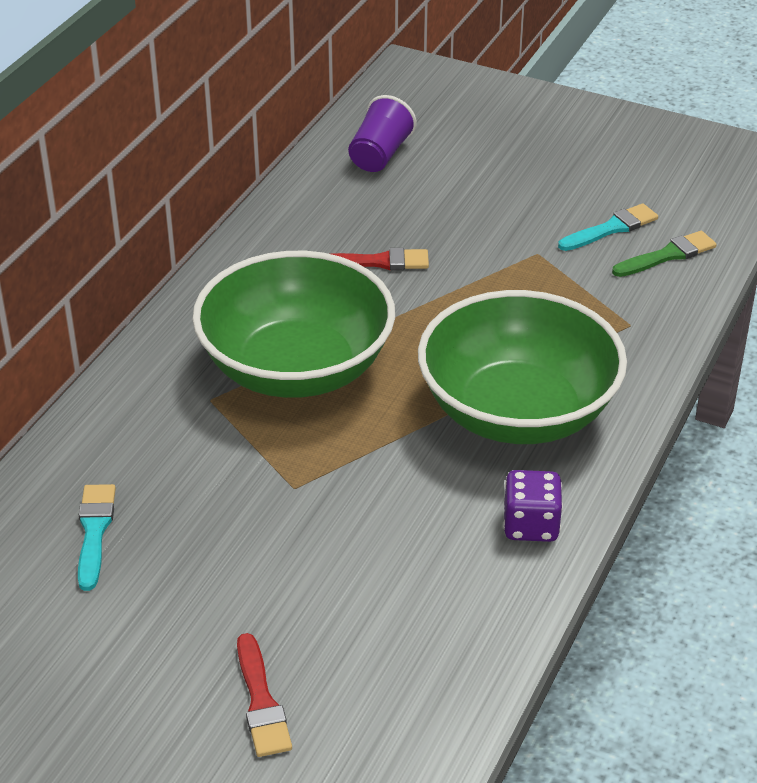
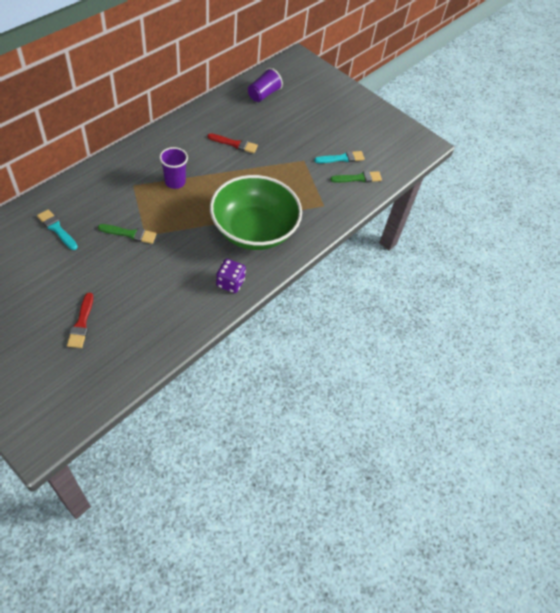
camera: 10 degrees right, 15 degrees up
(94, 532) = (57, 229): turquoise brush -> turquoise brush turned 60 degrees counterclockwise
(260, 495) = (130, 234): none -> green brush
(296, 368) = (175, 182): green bowl -> purple cup

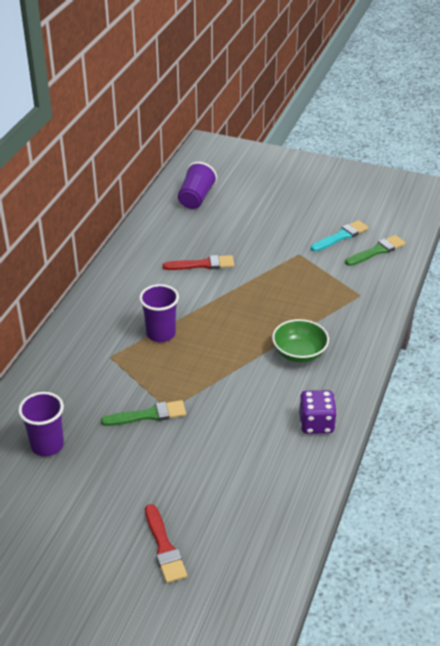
camera: 15 degrees left, 15 degrees down
(57, 229) = (47, 445): turquoise brush -> purple cup
(254, 230) = (299, 353): green bowl -> green bowl, size x0.45

